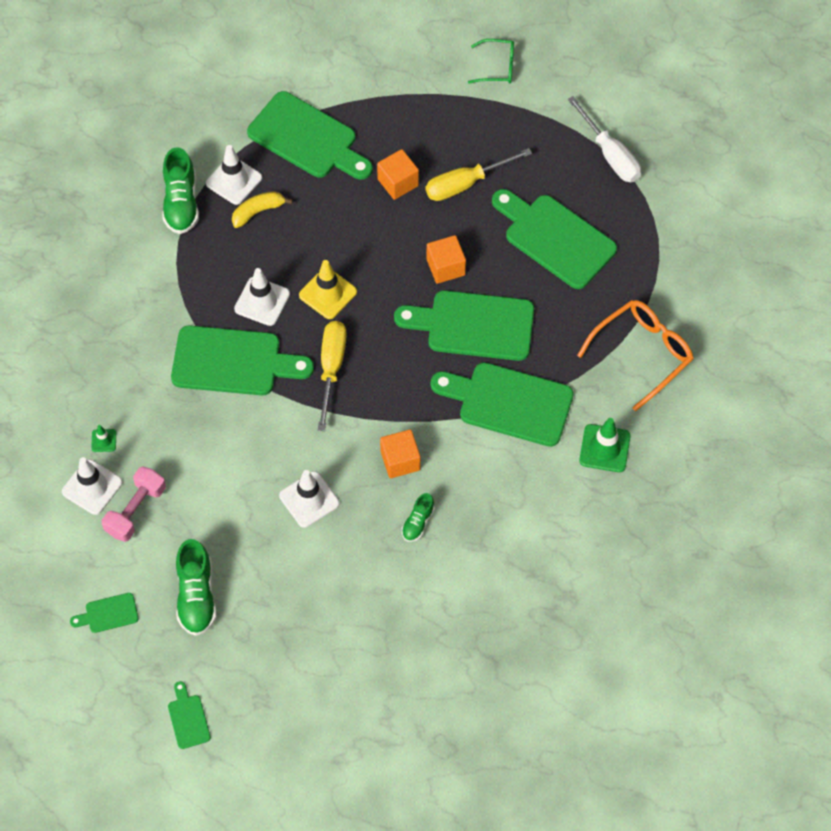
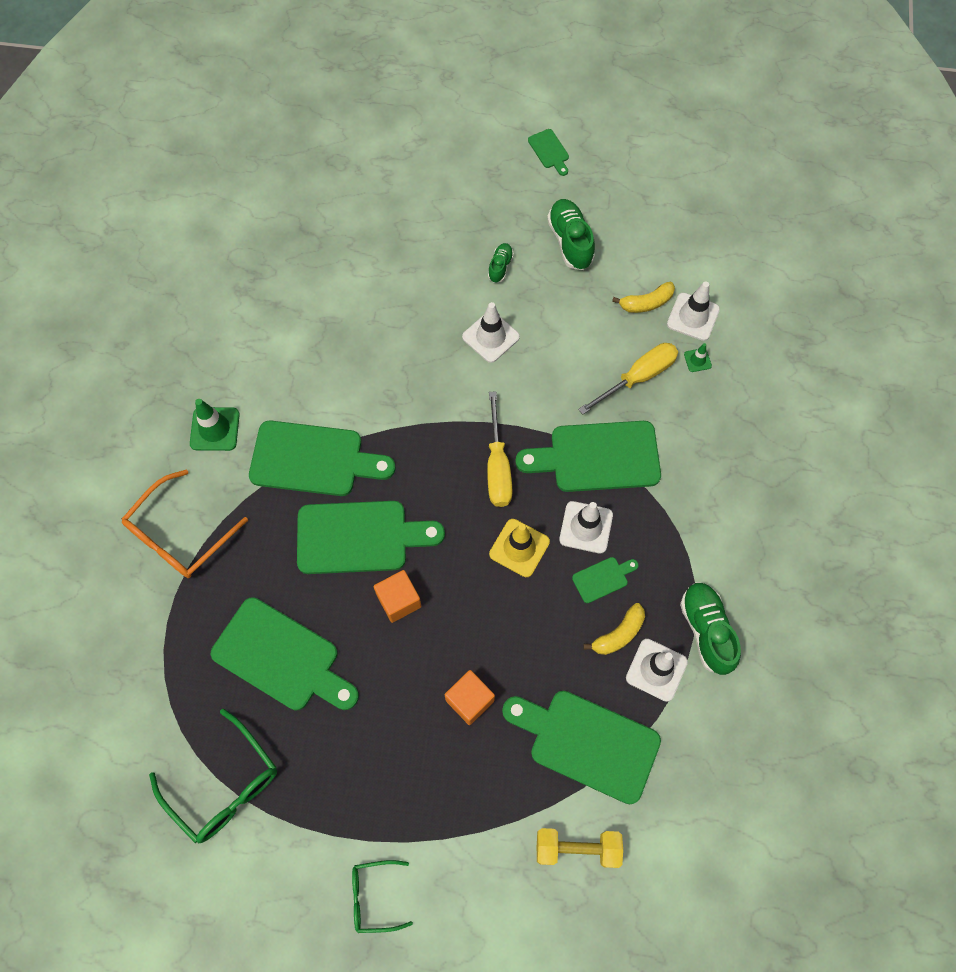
camera: 170 degrees right, 5 degrees up
(108, 613) = (641, 216): green cutting board -> green cutting board (603, 578)
(135, 510) = (646, 303): pink dumbbell -> yellow banana
(334, 72) = (577, 848): none -> yellow dumbbell
(400, 460) = (412, 386): orange cube -> none
(418, 522) = (386, 332): green shoe -> green shoe (500, 267)
(466, 184) = (391, 713): yellow screwdriver -> yellow screwdriver (637, 377)
(610, 154) = (224, 785): white screwdriver -> green glasses

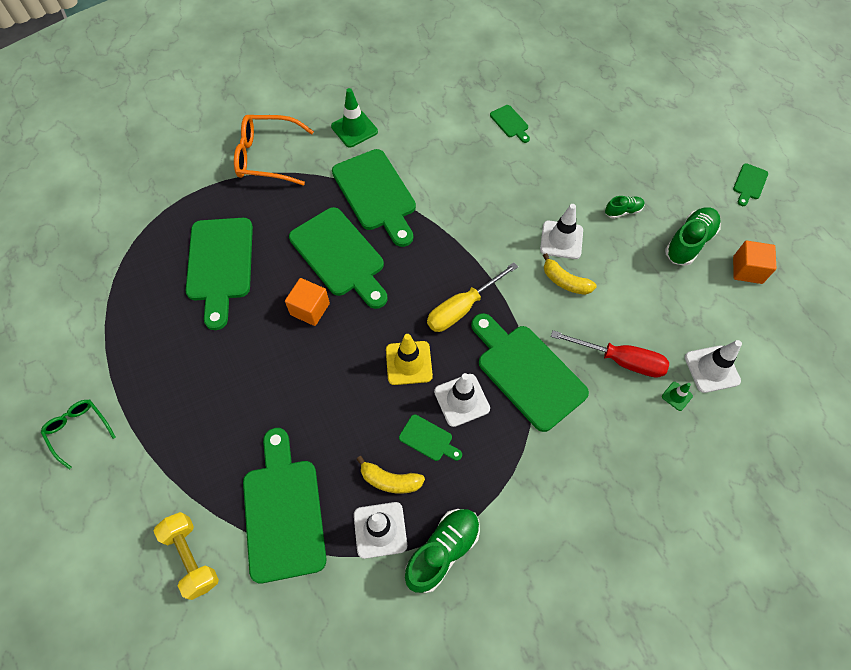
camera: 55 degrees right, 5 degrees down
(224, 785) = (110, 288): green glasses -> none
(328, 285) = (510, 123): none -> green cutting board
(469, 700) = (264, 403): orange cube -> orange cube (747, 270)
(637, 377) = (620, 360): yellow screwdriver -> red screwdriver
(646, 303) = (690, 327): yellow banana -> yellow banana (565, 281)

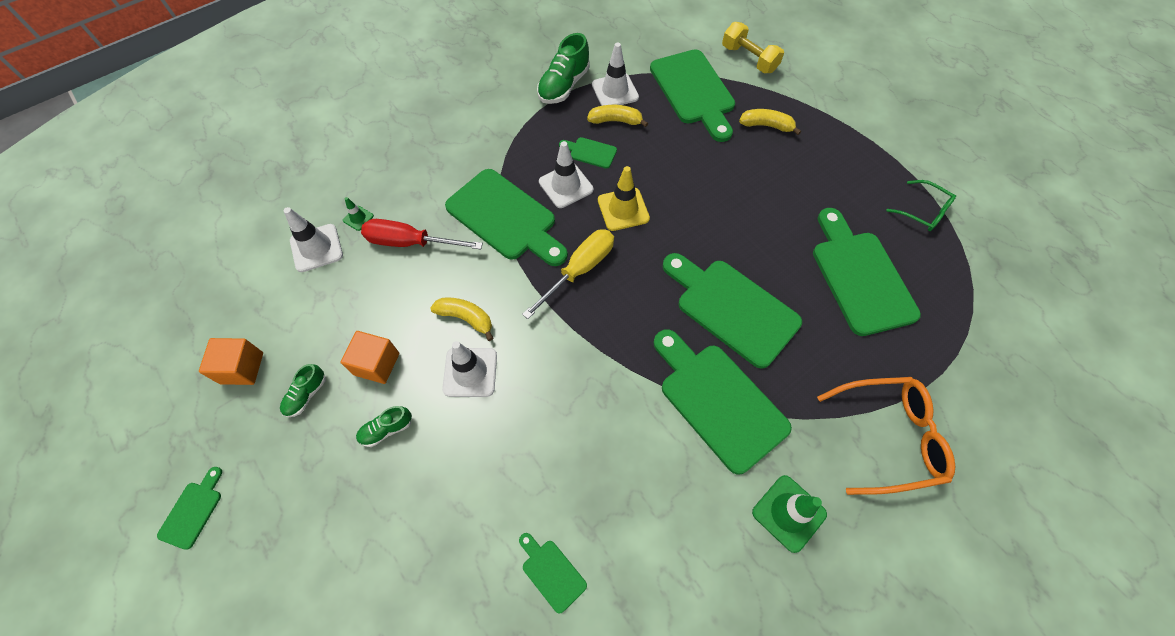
camera: 170 degrees right, 0 degrees up
(78, 430) = (890, 117): green glasses -> green glasses (923, 211)
(221, 443) = (766, 125): none -> yellow banana
(310, 309) = (740, 245): orange cube -> orange cube (377, 364)
(689, 243) = (306, 395): green shoe -> green shoe, size x0.56

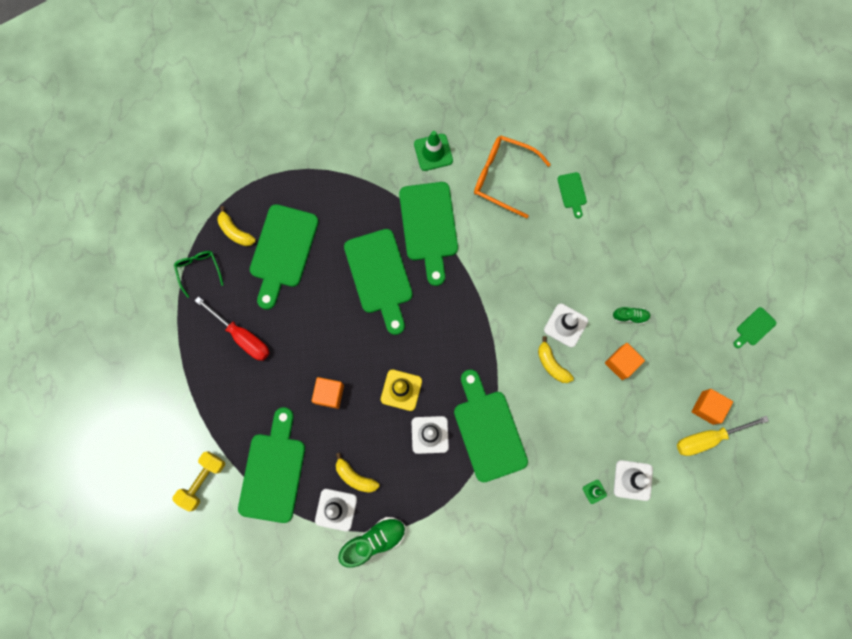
camera: 150 degrees left, 15 degrees up
(306, 395) = (671, 365): green shoe -> none
(410, 243) = (564, 447): red screwdriver -> red screwdriver (242, 336)
(579, 270) = (460, 358): yellow screwdriver -> yellow screwdriver (708, 438)
(590, 152) = (393, 456): green cutting board -> none
(693, 171) = (329, 394): none -> orange cube
(749, 59) = (202, 480): yellow dumbbell -> yellow dumbbell turned 45 degrees clockwise
(766, 125) = (244, 404): yellow banana -> yellow banana (235, 232)
(888, 437) = (350, 156): orange glasses -> orange glasses (503, 177)

